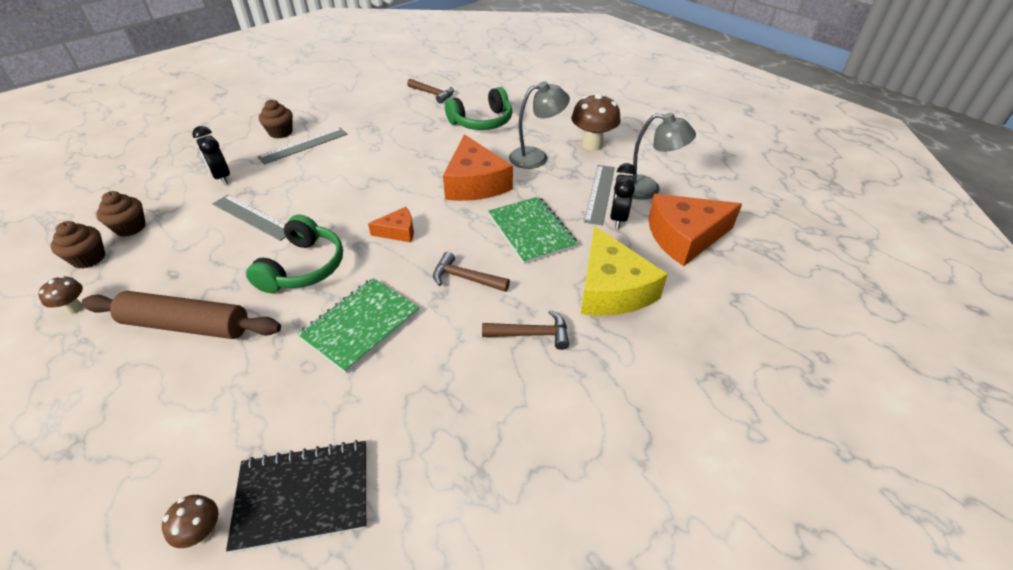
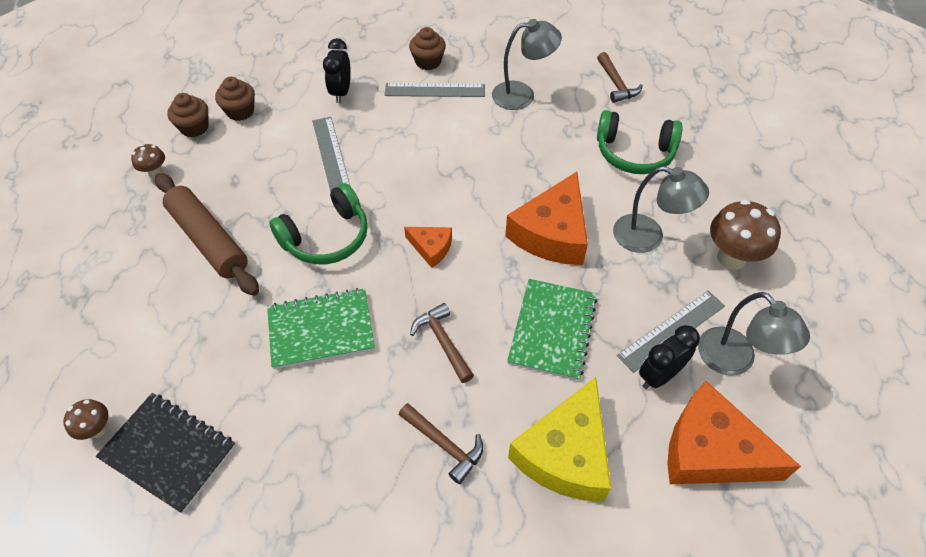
camera: 40 degrees right, 10 degrees up
(374, 123) = (522, 95): none -> grey lamp

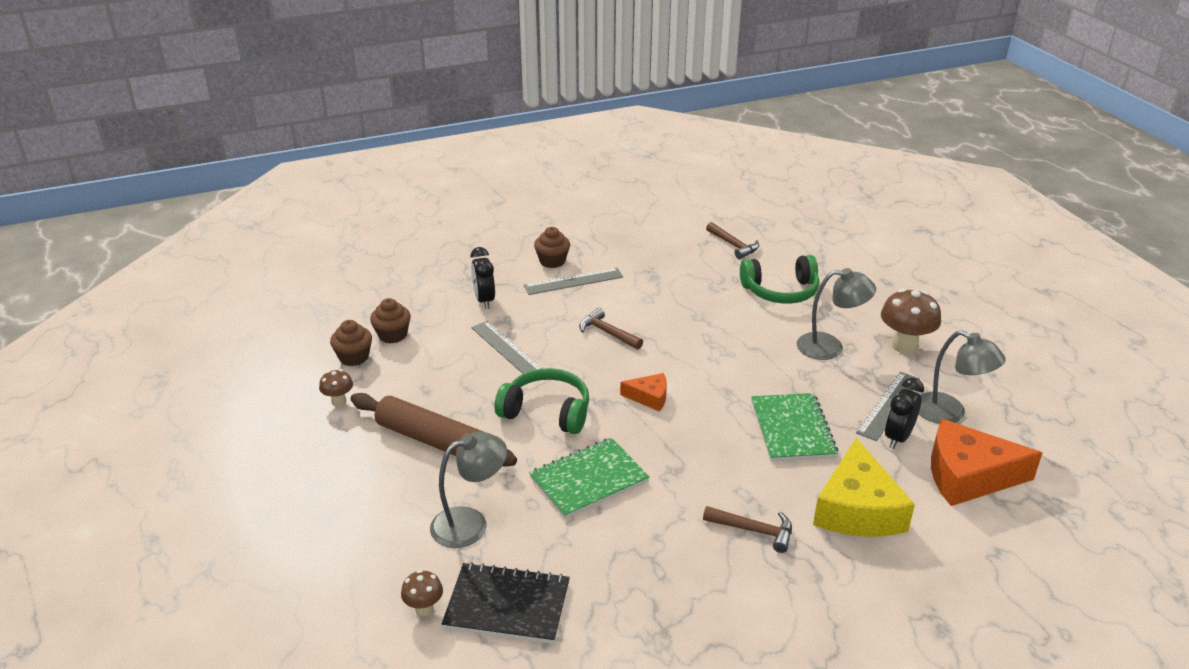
camera: 20 degrees left, 20 degrees down
(326, 237) = (547, 412): green headphones -> green headphones turned 105 degrees counterclockwise
(443, 341) = (704, 460): brown hammer -> brown hammer (607, 333)
(522, 95) = (656, 269): grey lamp -> grey lamp (470, 523)
(552, 233) = (748, 362): orange cheese -> none

